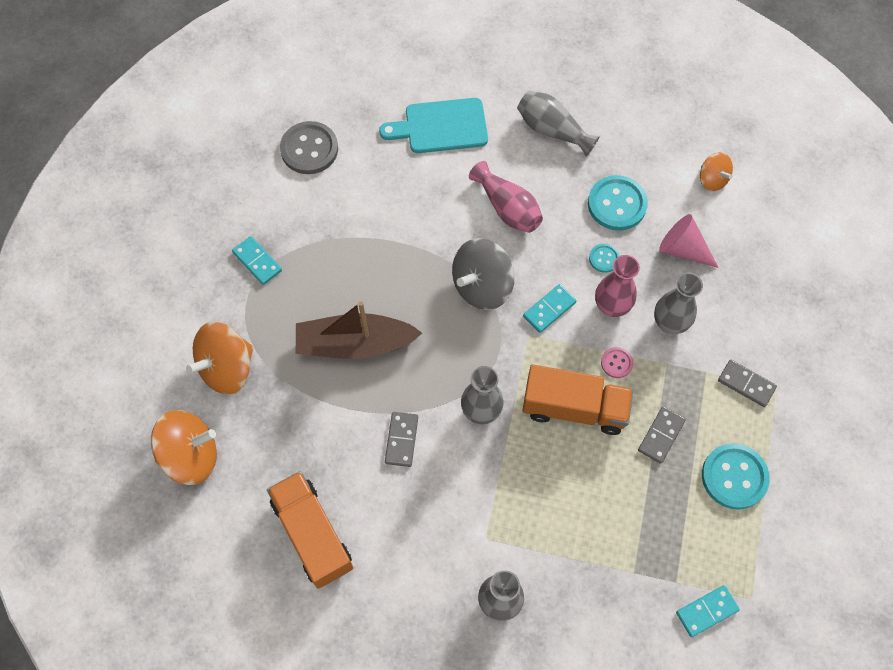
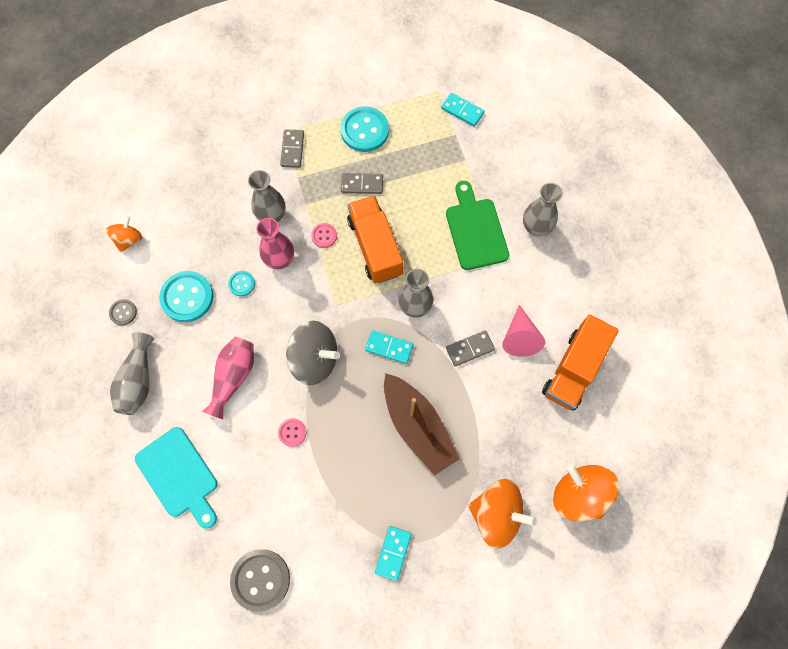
camera: 120 degrees left, 5 degrees up
(421, 232) = (292, 432): none -> pink button
(534, 528) = (475, 230): none -> green cutting board
(549, 309) = (307, 301): turquoise domino -> turquoise domino (389, 347)
(631, 144) = (123, 312): none -> grey button
(683, 249) = (204, 233): pink cone -> pink cone (520, 337)

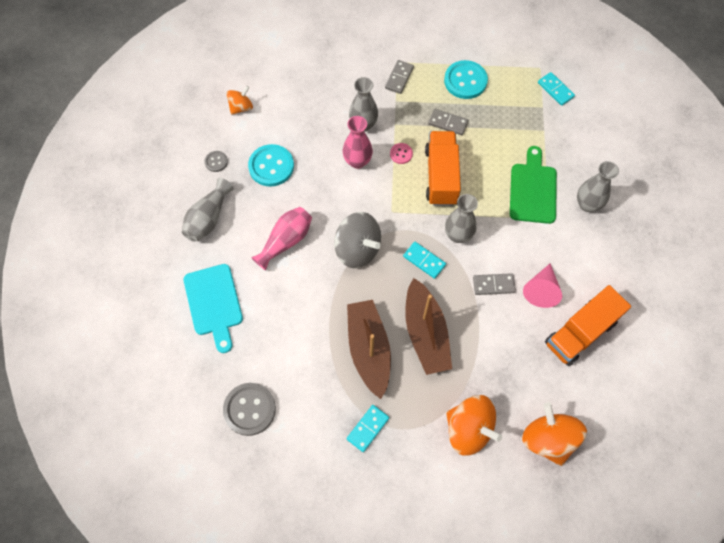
camera: 20 degrees right, 5 degrees down
(241, 284) = (319, 170): turquoise button -> none
(292, 432) = (318, 301): pink button -> none
(364, 466) = (369, 350): none -> brown boat

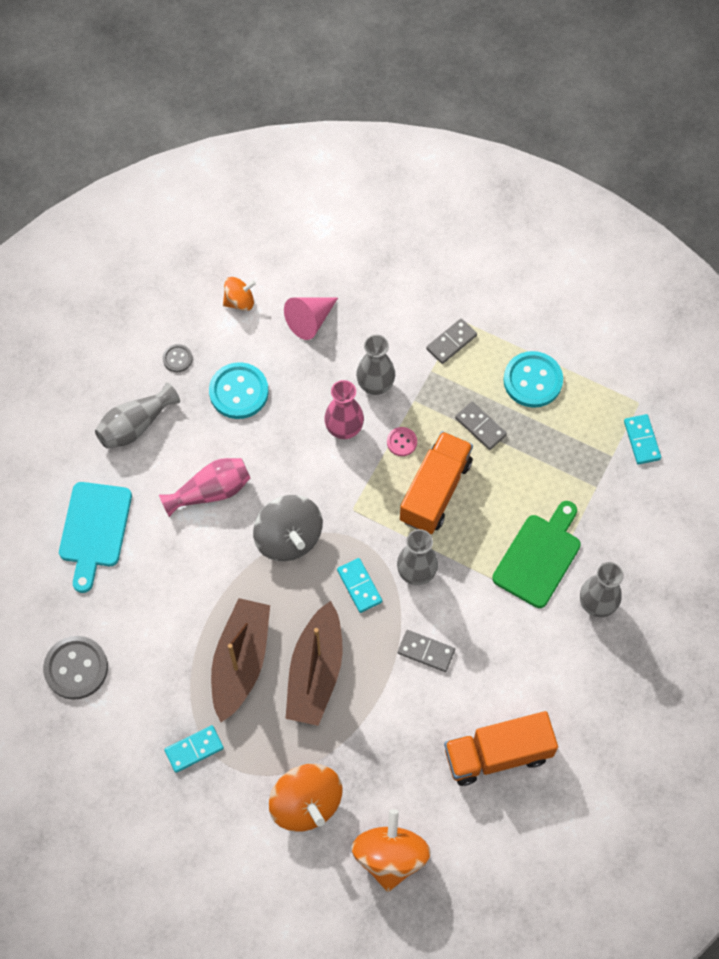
camera: 25 degrees right, 0 degrees up
(541, 290) = (479, 683): pink cone -> pink cone (310, 320)

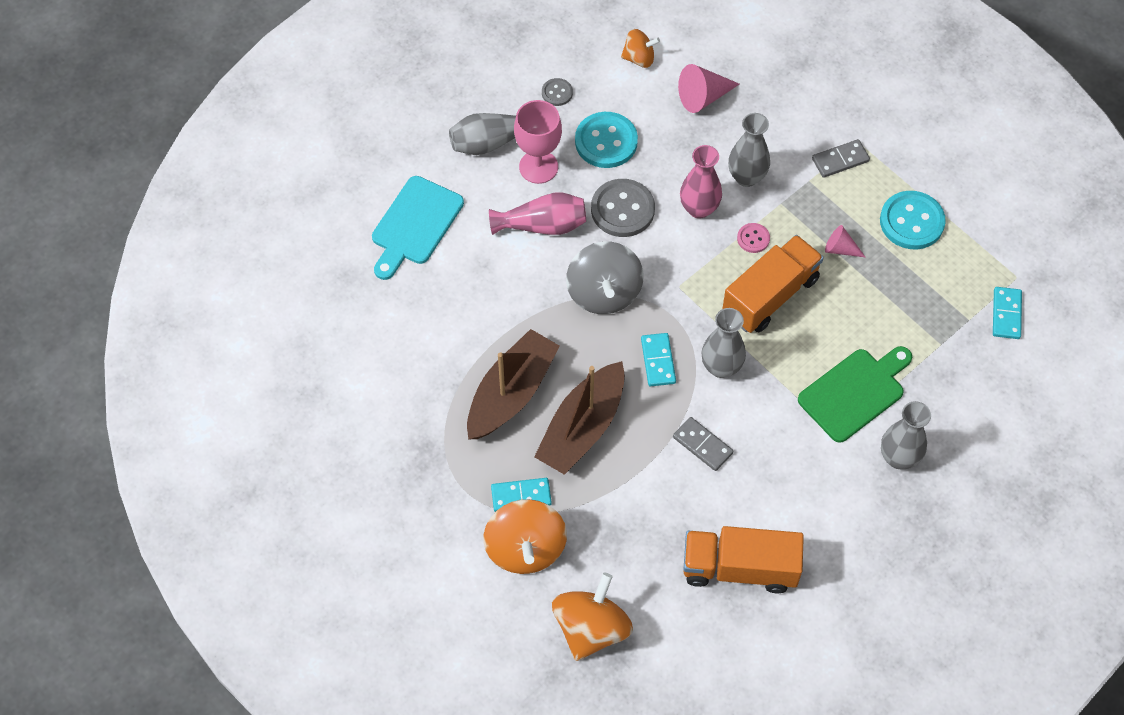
camera: 20 degrees right, 5 degrees down
(76, 668) = (347, 346): grey button -> grey button (622, 209)
(186, 436) = (538, 167): none -> pink goblet
(194, 749) = (433, 460): turquoise domino -> turquoise domino (521, 496)
(480, 426) = (840, 249): grey domino -> pink cone

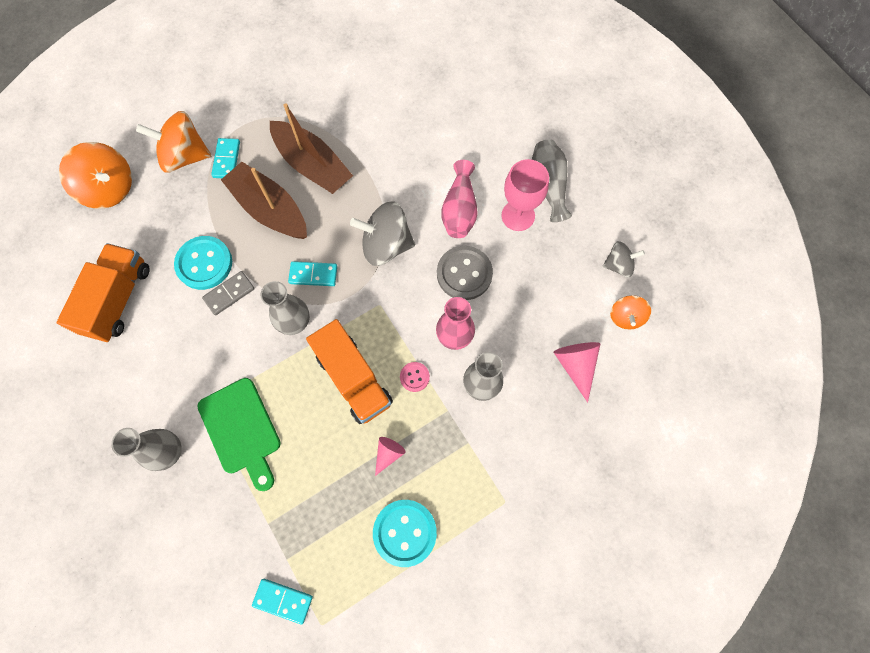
camera: 100 degrees right, 10 degrees up
(415, 225) = (476, 121): turquoise cutting board -> none
(557, 93) = (593, 242): grey button -> none
(580, 68) = (618, 265): none -> grey spinning top
(606, 141) = (536, 273): turquoise button -> turquoise button (204, 263)
(840, 160) = (486, 479): grey domino -> none

